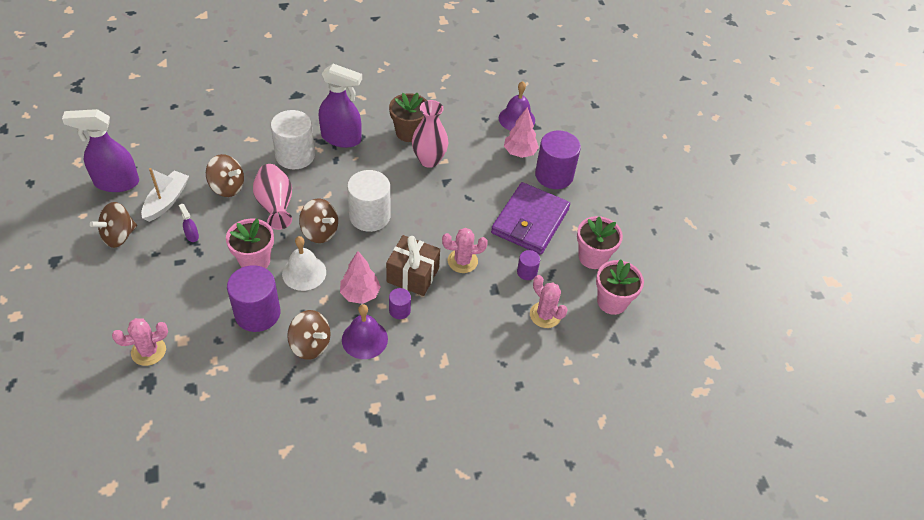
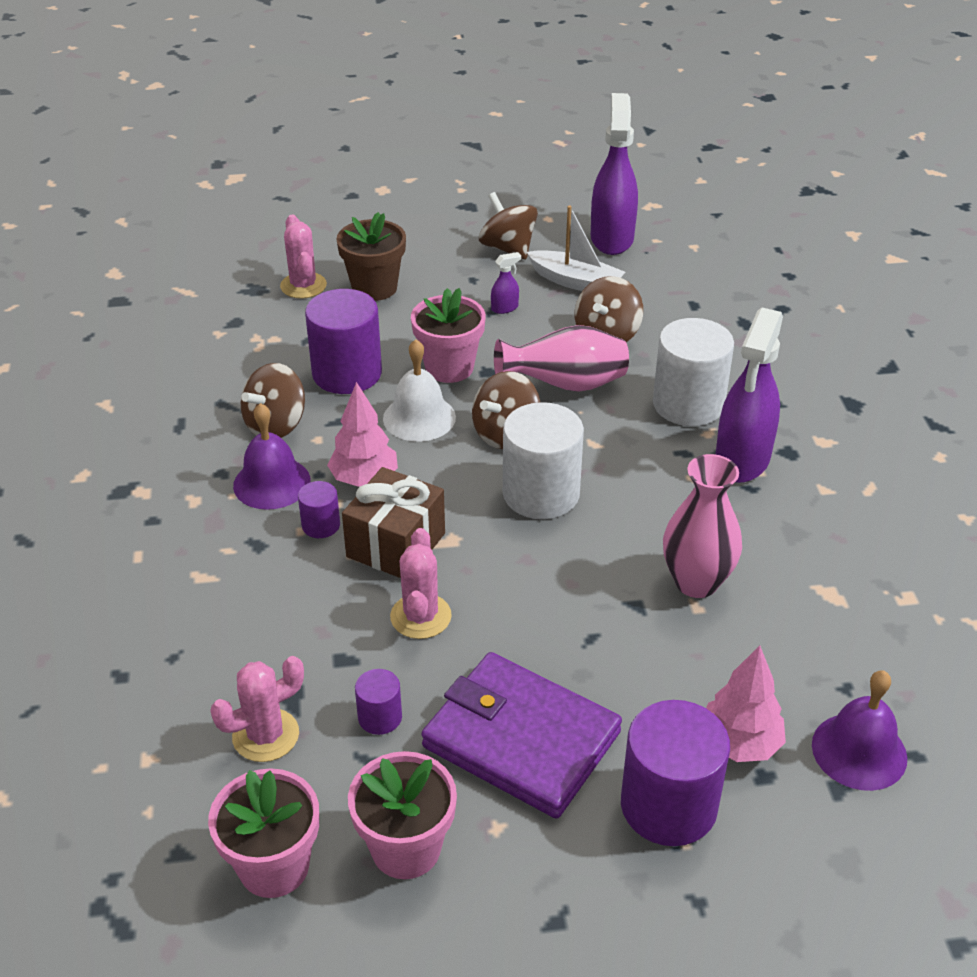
camera: 100 degrees right, 10 degrees down
(409, 132) = (775, 555): brown flower pot -> brown flower pot (374, 288)

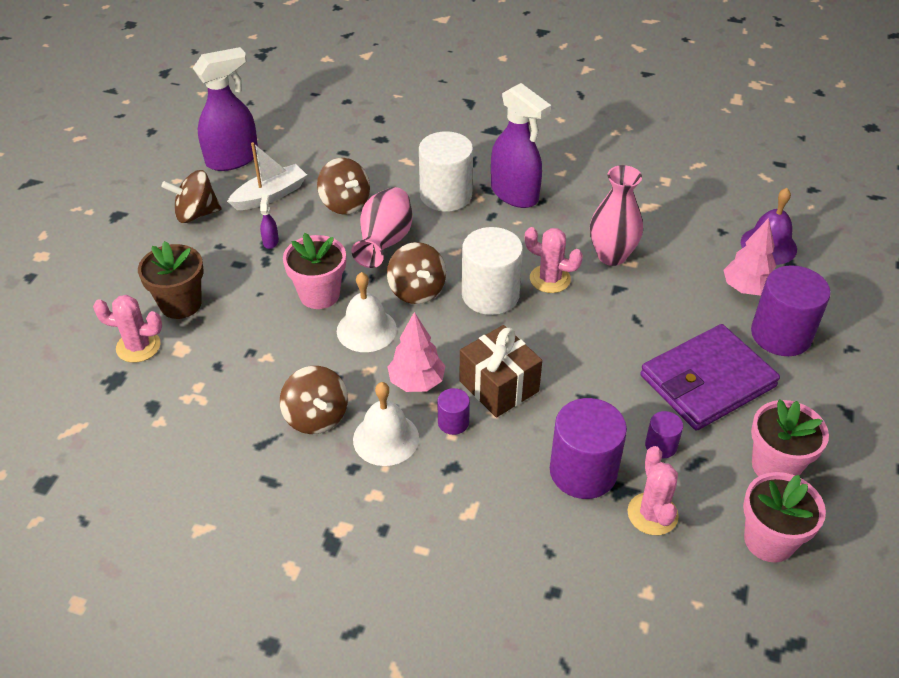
camera: 65 degrees left, 5 degrees up
(272, 483) = (386, 438): purple bell -> white bell
(347, 373) = (281, 354): purple cylinder -> purple cylinder (583, 471)
(420, 616) = (577, 395): pink cactus -> pink cactus (550, 279)
(612, 238) = (233, 159): purple spray bottle -> purple spray bottle turned 120 degrees clockwise

